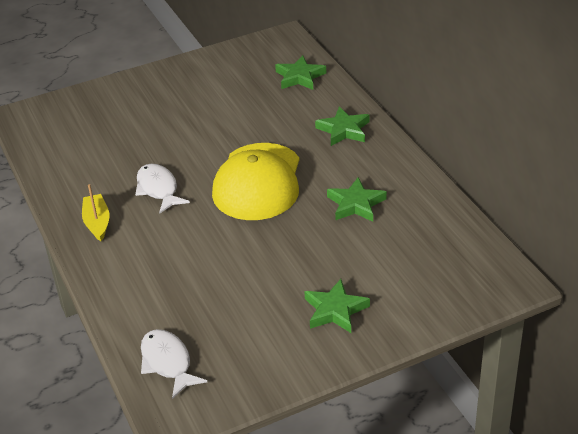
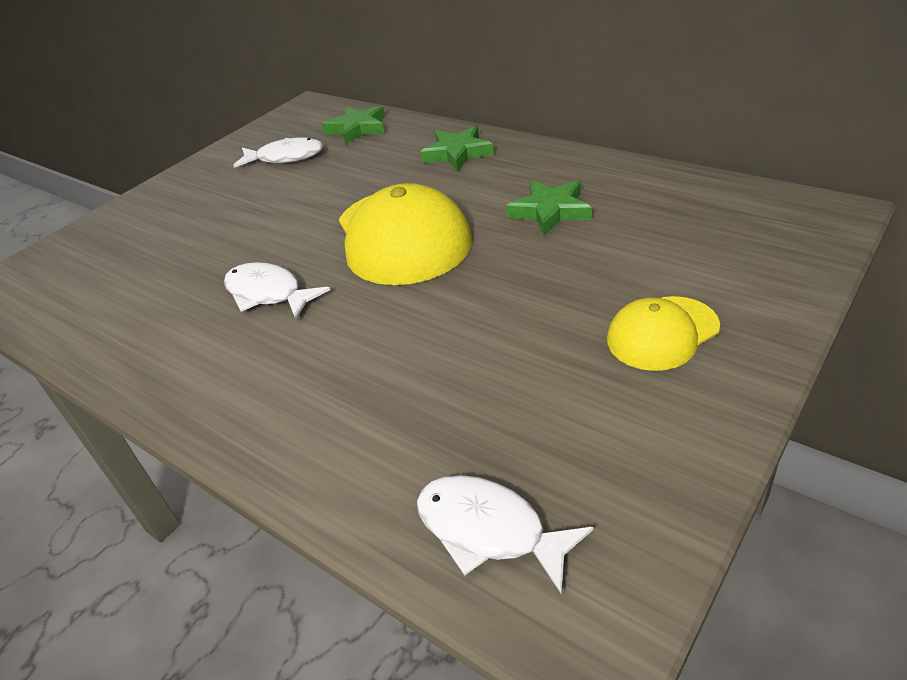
camera: 25 degrees left, 0 degrees up
(97, 223) = (202, 370): yellow boat -> none
(237, 83) = (285, 157): none -> white fish
(335, 310) = (662, 333): green star -> yellow cap

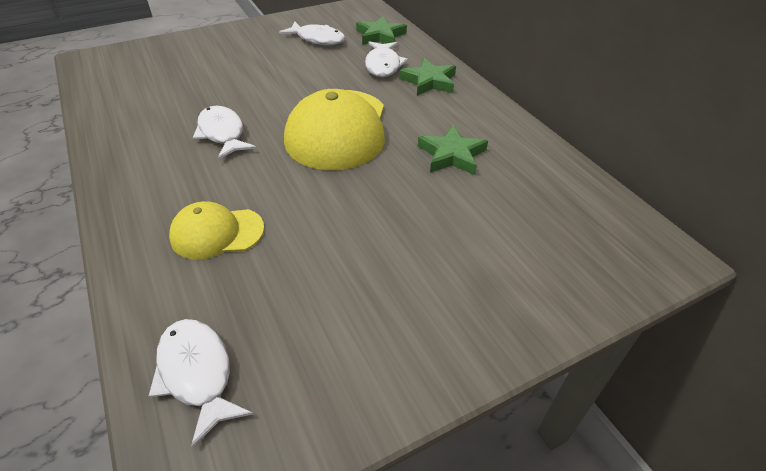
camera: 20 degrees right, 5 degrees up
(390, 156) = (383, 65): none -> white fish
(662, 333) = (442, 290): yellow cap -> yellow cap (217, 233)

